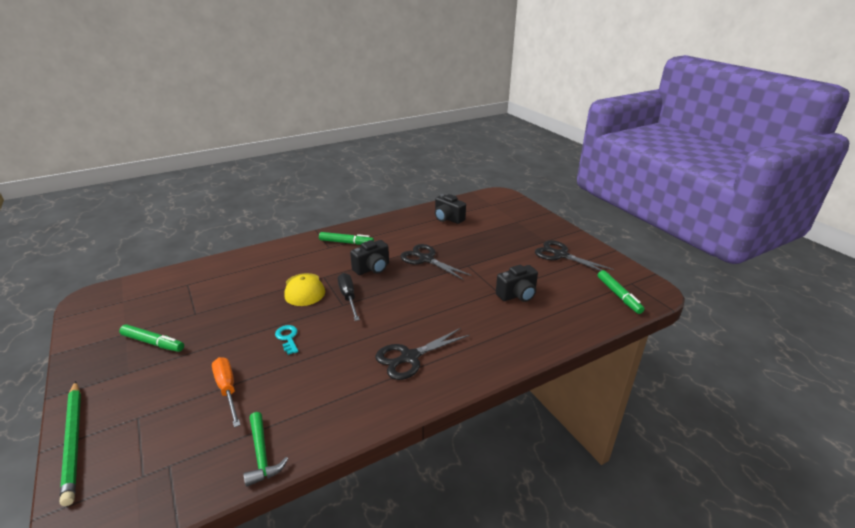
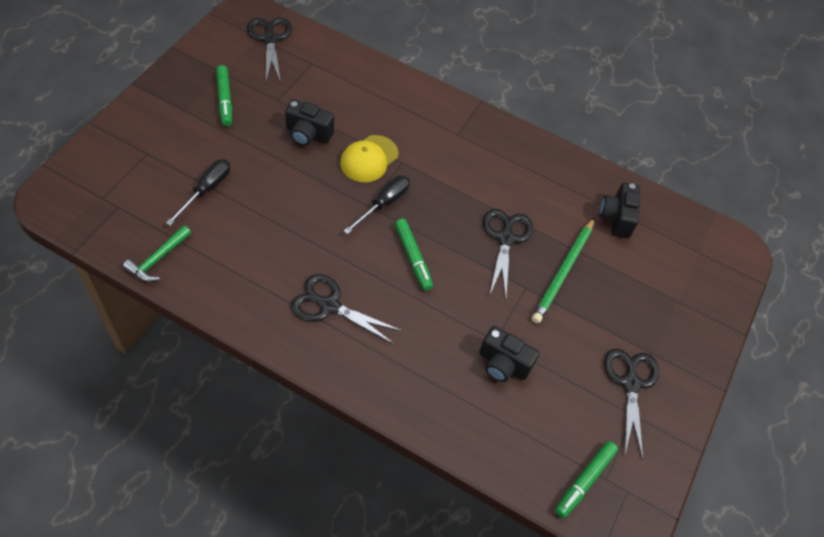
camera: 50 degrees right, 25 degrees up
(74, 441) = (107, 133): green pencil -> green pencil (563, 272)
(134, 296) = (270, 39): none -> black scissors
(227, 389) = (206, 190): orange screwdriver -> black screwdriver
(288, 338) = (292, 191): turquoise key -> none
(346, 242) = (479, 144): green marker -> green marker (413, 257)
(372, 268) = (448, 197): black camera -> black camera (308, 134)

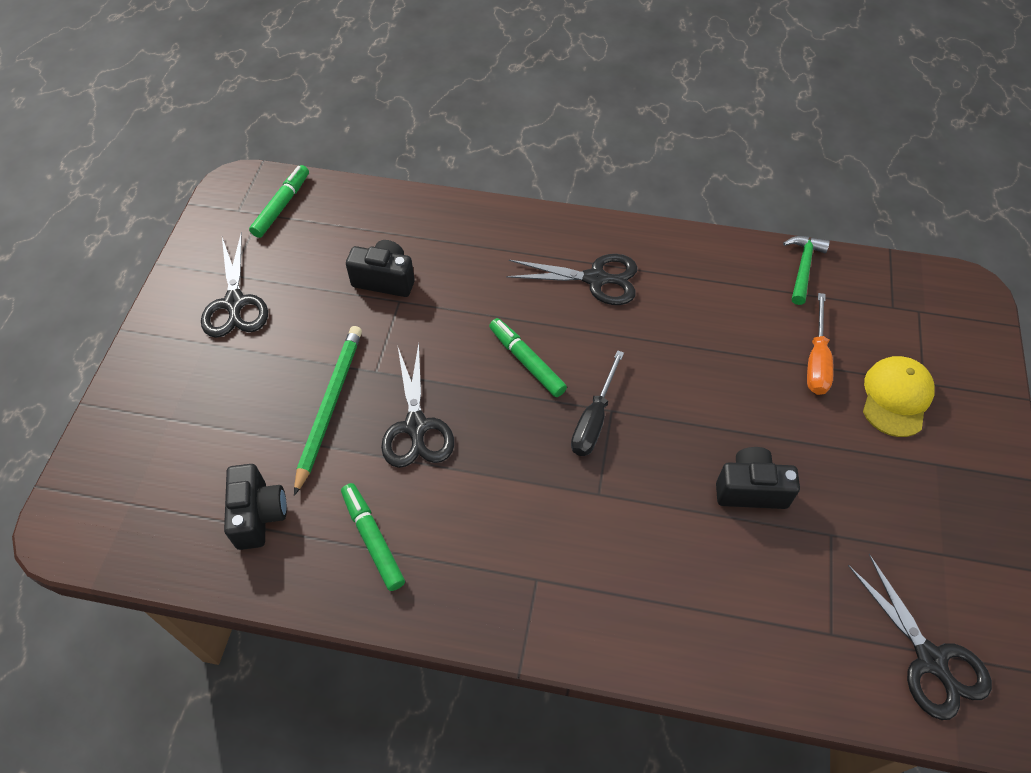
camera: 170 degrees right, 0 degrees up
(206, 190) = (816, 360): black screwdriver -> orange screwdriver
(225, 99) = (901, 504): green marker -> green marker (372, 539)
(369, 159) = (646, 481): yellow cap -> yellow cap (896, 397)

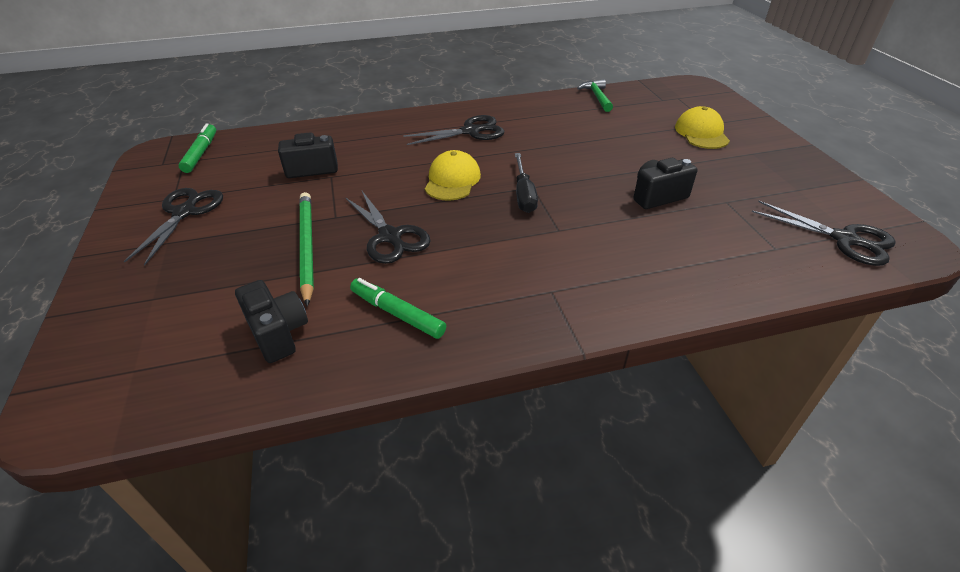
camera: 25 degrees left, 15 degrees down
(234, 303) = (184, 212): black scissors -> black scissors turned 135 degrees counterclockwise
(526, 362) = (452, 180): green marker -> yellow cap
(816, 360) = (641, 130): orange screwdriver -> none

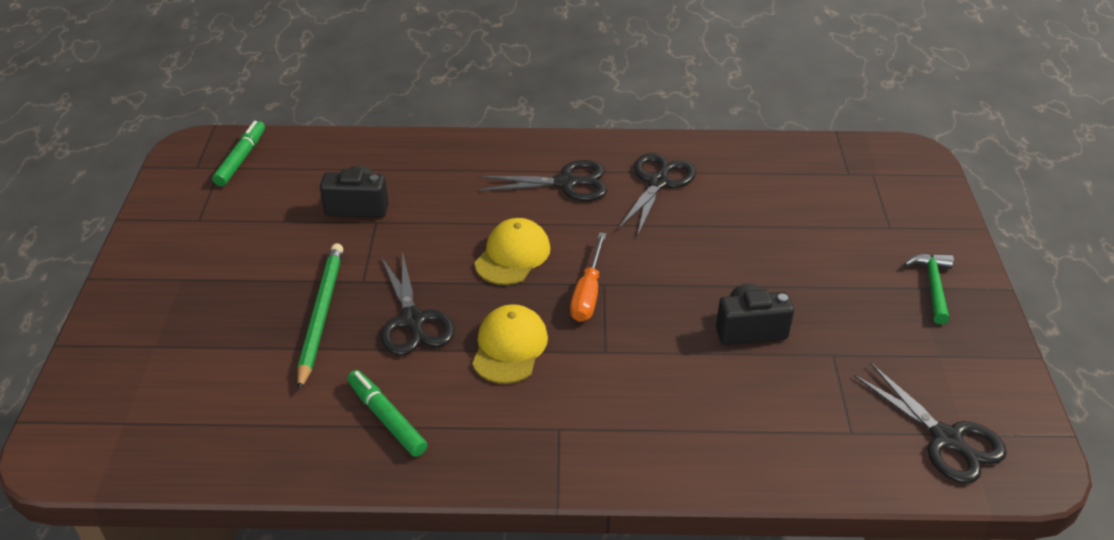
camera: 15 degrees right, 0 degrees up
(184, 212) = (206, 242): black scissors -> black scissors (658, 182)
(278, 333) = (264, 414): black camera -> none
(524, 194) = (588, 293): black screwdriver -> orange screwdriver
(597, 97) = (759, 153): green hammer -> green hammer (932, 286)
(701, 133) = (867, 241): yellow cap -> yellow cap (509, 347)

